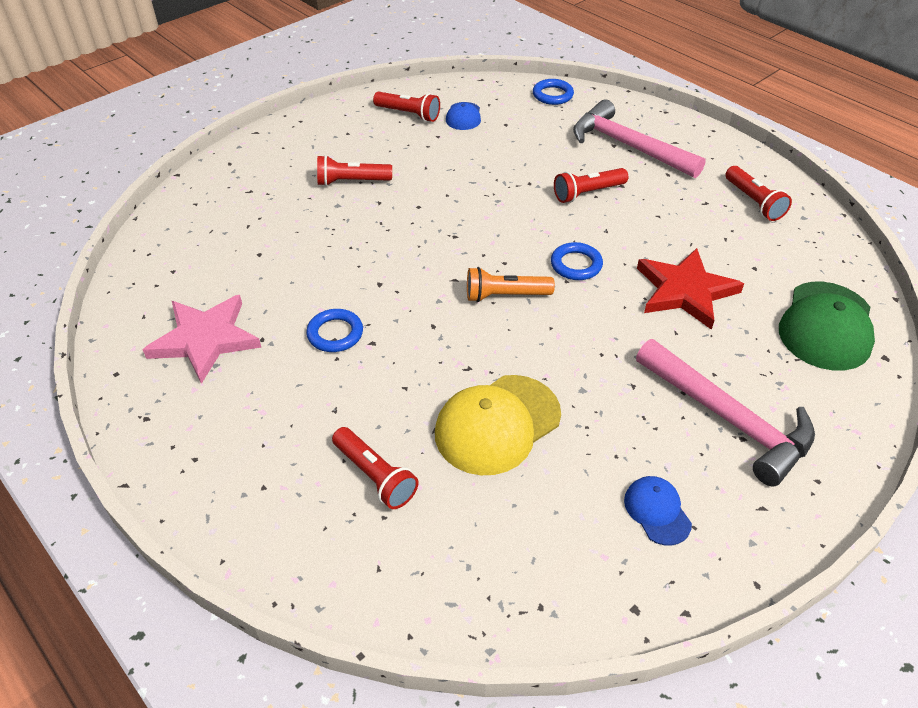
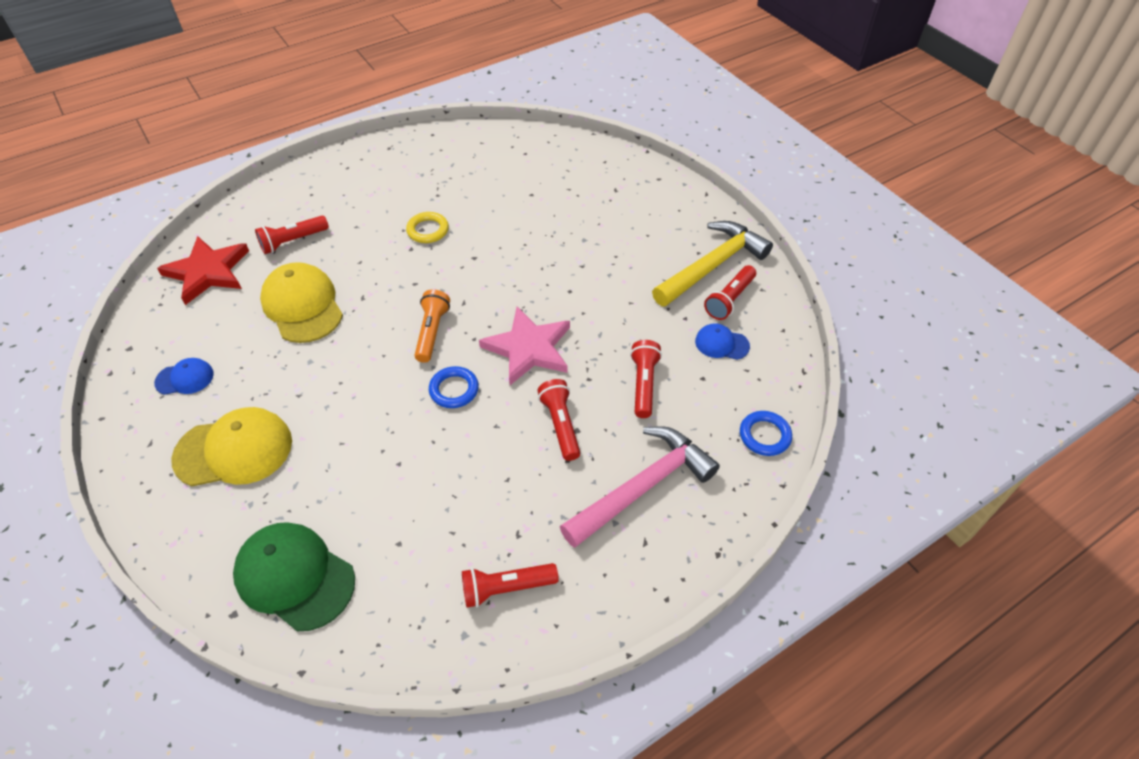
camera: 100 degrees right, 5 degrees up
(205, 339) = (447, 169): pink star -> pink star (529, 348)
(335, 334) = (428, 230): blue ring -> yellow ring
(351, 181) = (617, 250): red flashlight -> red flashlight (644, 384)
(365, 124) = (712, 266): none -> yellow hammer
(685, 291) = (388, 467): red star -> red star (207, 272)
(728, 419) = (234, 450): pink hammer -> yellow cap

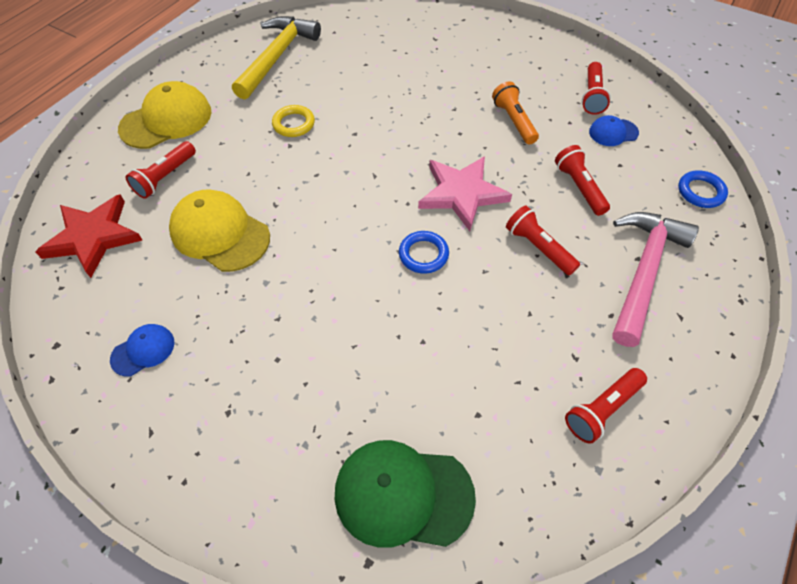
camera: 25 degrees left, 5 degrees up
(234, 450) = (249, 399): yellow cap -> yellow cap (166, 120)
(432, 332) = (365, 211): orange flashlight -> orange flashlight (514, 121)
(712, 266) = (558, 74): yellow hammer -> yellow hammer (277, 56)

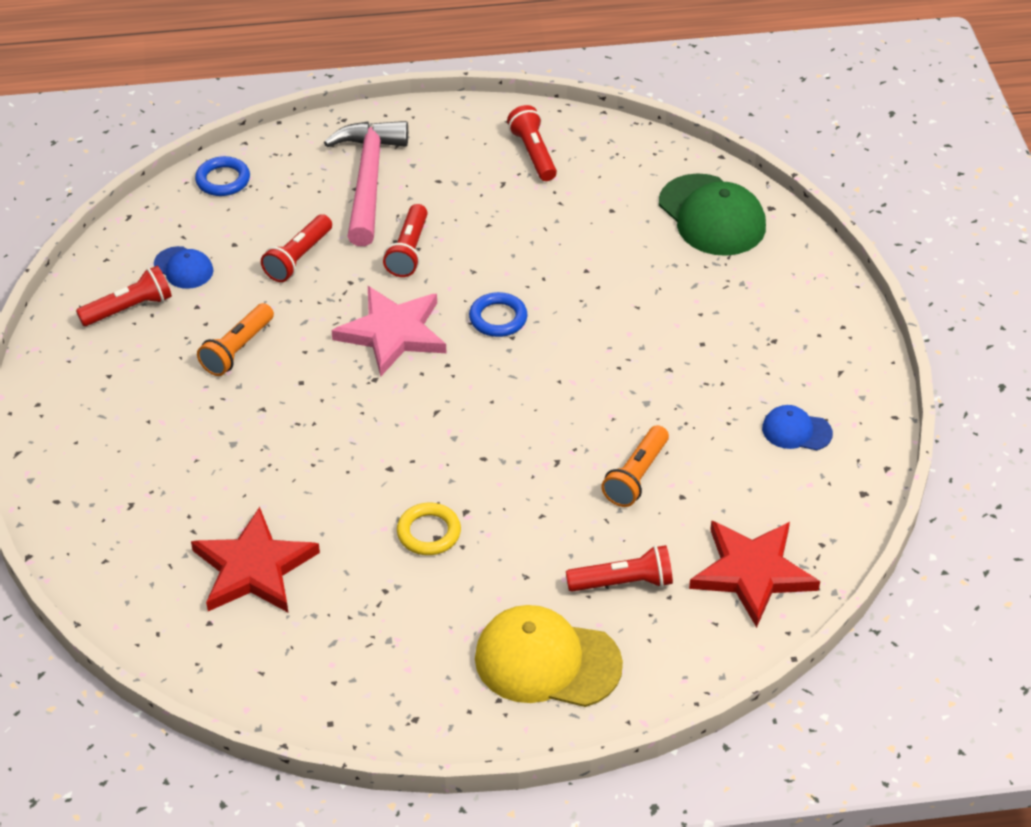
camera: 130 degrees left, 10 degrees down
(220, 233) = (636, 476): yellow cap -> orange flashlight
(277, 56) = (321, 645): yellow hammer -> none
(348, 57) = (254, 568): none -> red star
(602, 409) = (533, 153): red flashlight -> red flashlight turned 120 degrees counterclockwise
(643, 271) = (368, 180): pink hammer -> pink hammer turned 105 degrees clockwise

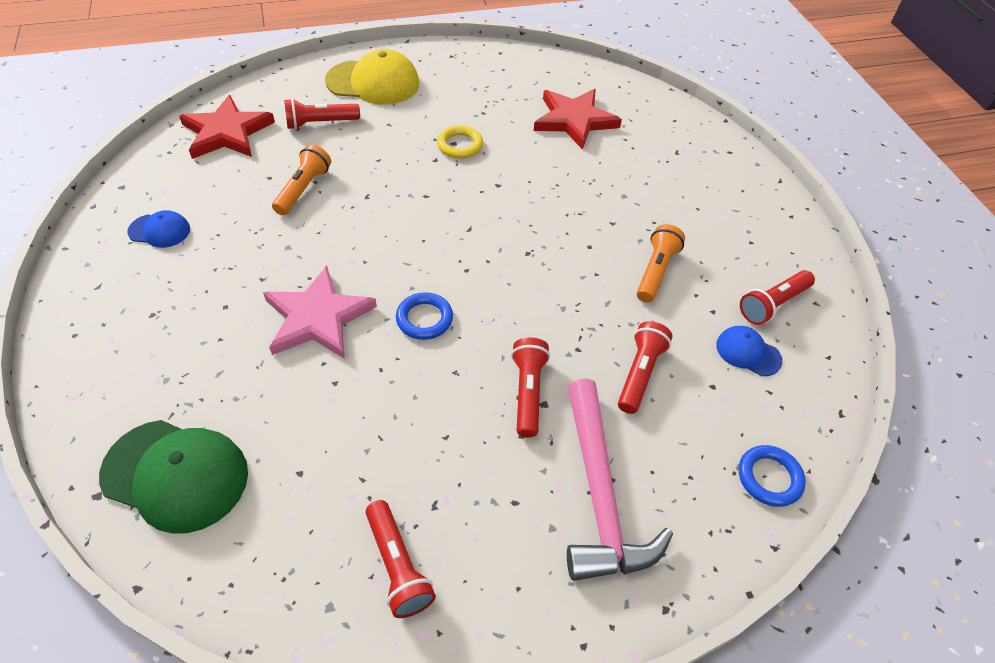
camera: 170 degrees right, 5 degrees up
(392, 333) = (522, 297): pink star -> pink star (318, 318)
(712, 216) = (176, 475): green cap -> green cap turned 150 degrees clockwise

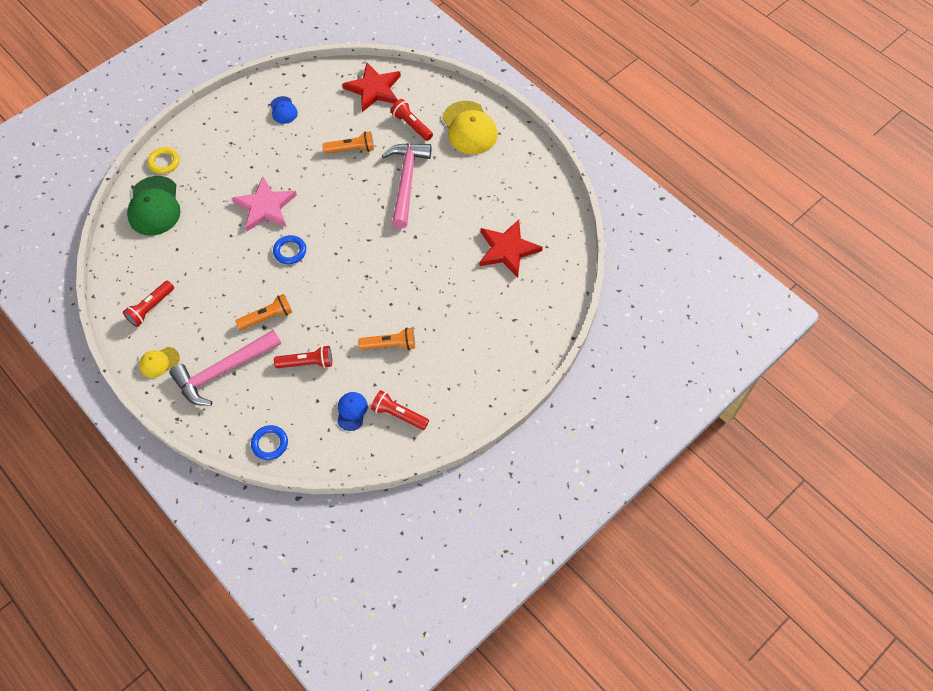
camera: 65 degrees right, 10 degrees up
(404, 160) = (406, 181): none -> pink hammer
(460, 145) = (438, 201): yellow ring -> yellow ring (164, 162)
(528, 392) = (267, 317): red flashlight -> orange flashlight
(528, 595) = (159, 362): none -> yellow cap

